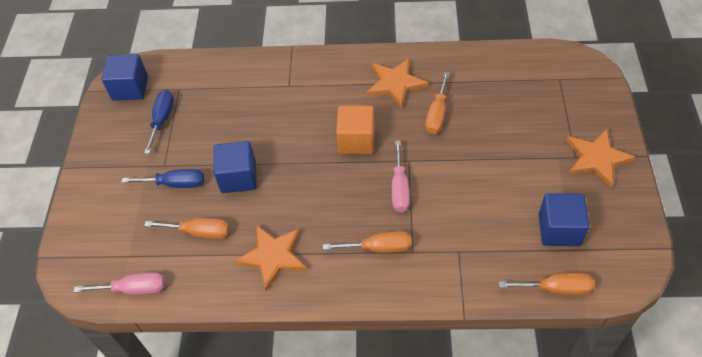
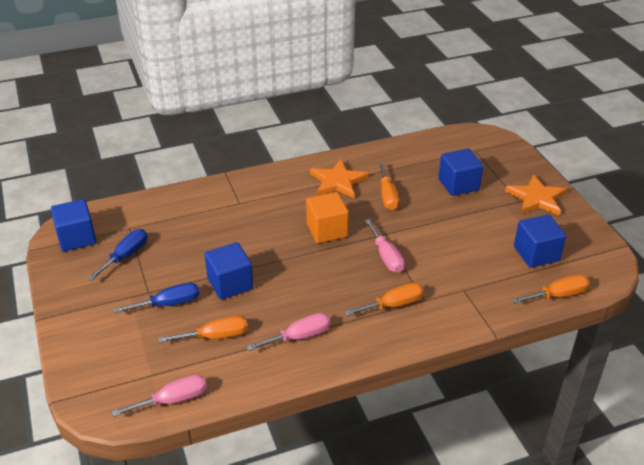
camera: 25 degrees left, 15 degrees down
(162, 120) = (126, 256): blue screwdriver -> blue screwdriver turned 45 degrees clockwise
(273, 256) = (299, 337): orange star -> pink screwdriver
(519, 119) = (458, 184): none -> blue cube

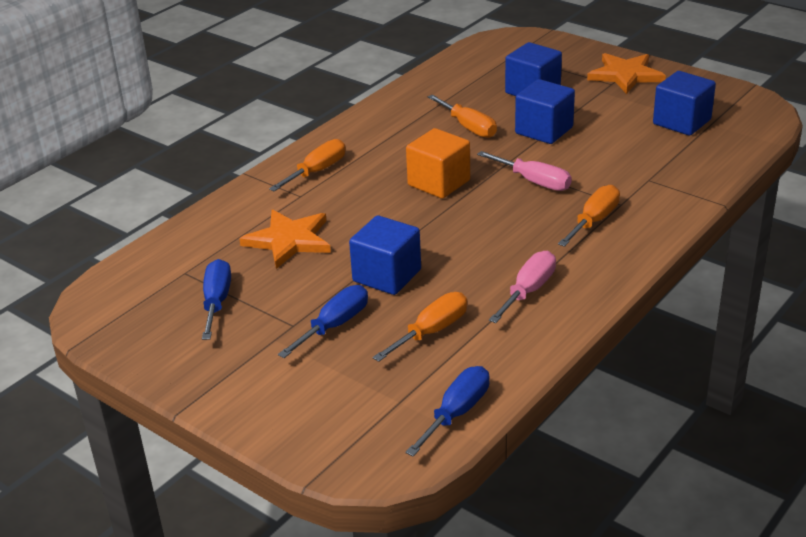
camera: 30 degrees left, 5 degrees down
(77, 238) = (123, 310): blue cube -> blue cube (544, 130)
(173, 400) = (457, 413): pink screwdriver -> blue screwdriver
(338, 181) = (395, 133): orange star -> orange star (289, 240)
(558, 295) = (743, 148): orange screwdriver -> orange screwdriver (317, 171)

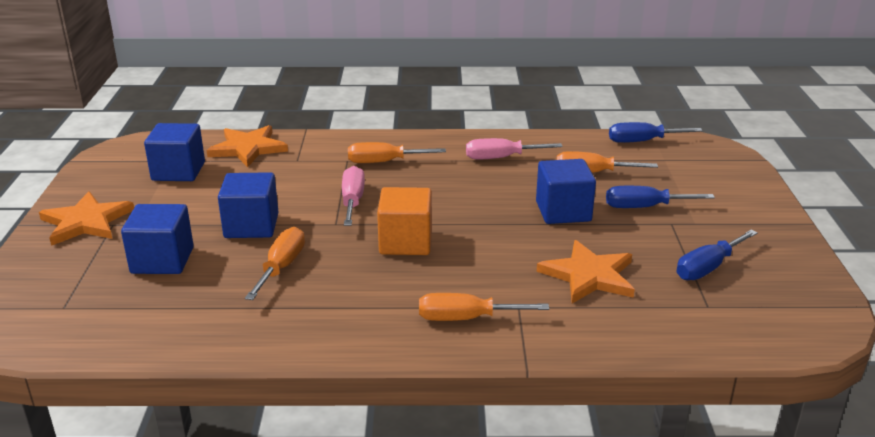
camera: 130 degrees left, 5 degrees down
(701, 162) = (248, 148): none -> orange star

